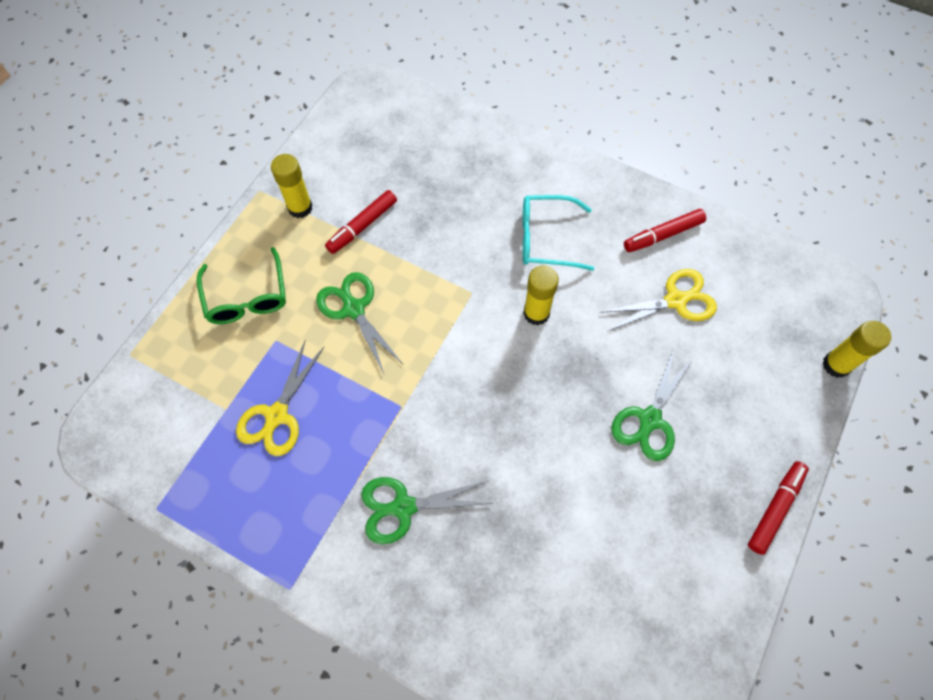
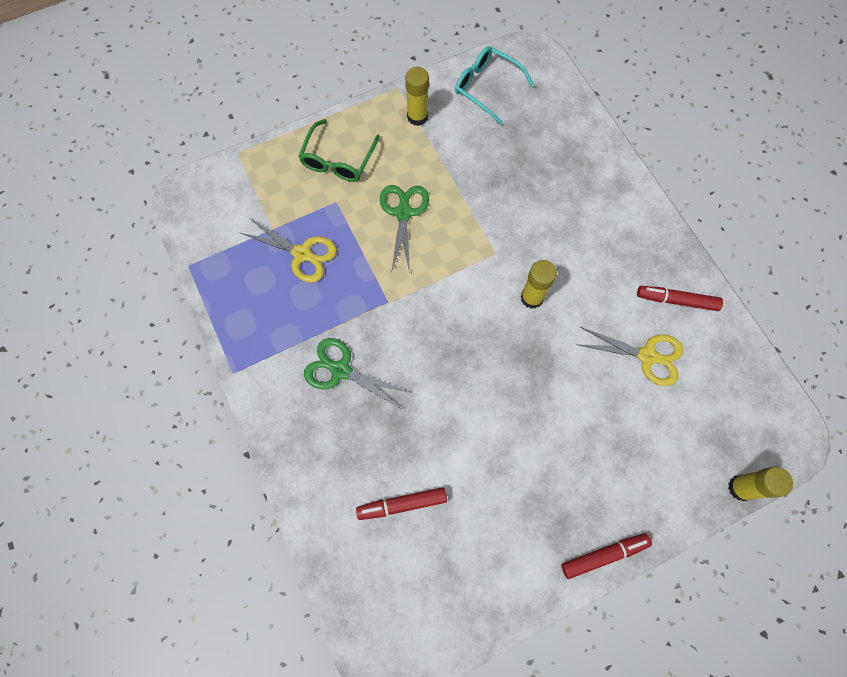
camera: 35 degrees right, 5 degrees up
(277, 415) = (302, 254): yellow scissors -> yellow scissors turned 120 degrees counterclockwise
(362, 226) = (452, 156): red marker -> red marker (402, 504)
(547, 239) = (581, 248): turquoise glasses -> turquoise glasses (487, 87)
(650, 419) = (558, 428): green scissors -> none

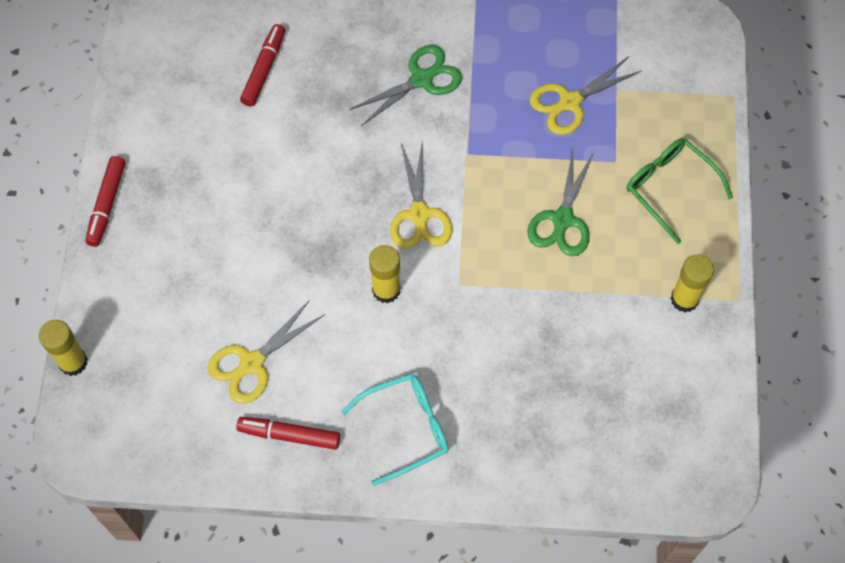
camera: 120 degrees right, 5 degrees down
(403, 213) = (562, 219): green scissors -> green scissors turned 75 degrees clockwise
(459, 308) = (419, 214): none -> yellow scissors
(487, 87) = (686, 401): turquoise glasses -> turquoise glasses (405, 428)
(676, 300) = (289, 435): red marker -> red marker turned 120 degrees counterclockwise

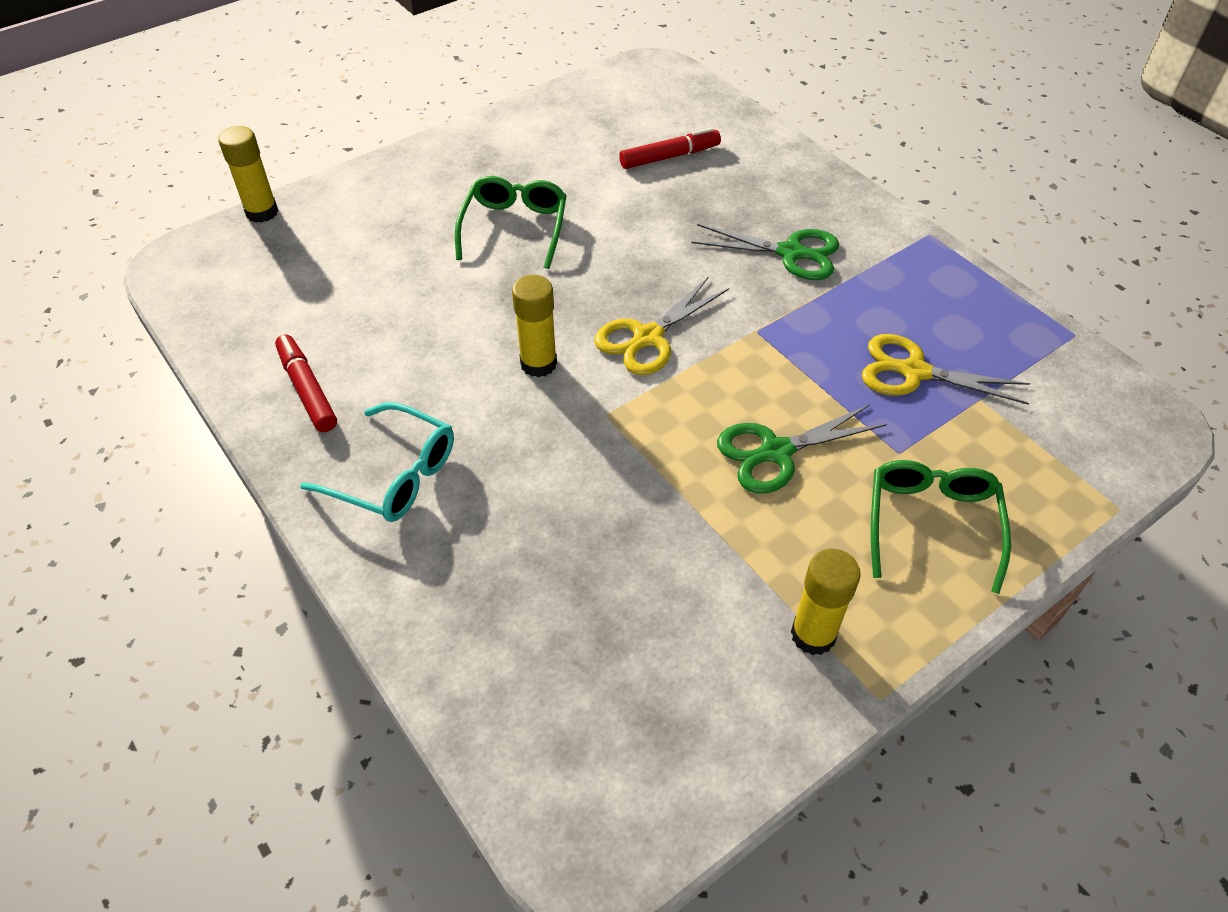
camera: 50 degrees right, 15 degrees down
(107, 204) = (434, 148): red marker -> none
(247, 215) = (514, 228): none -> green glasses
(252, 363) = (364, 318): yellow scissors -> none

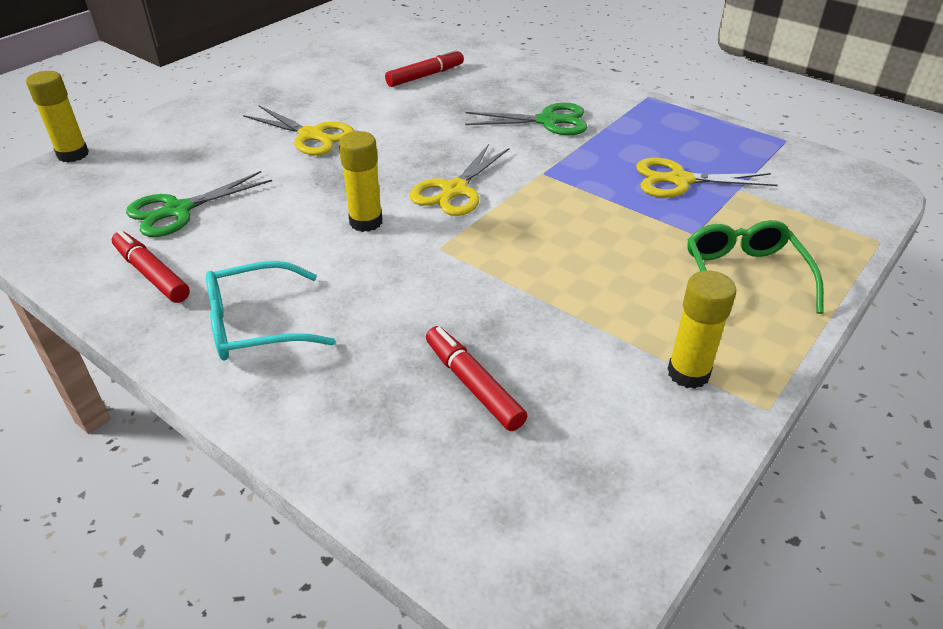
camera: 15 degrees left, 10 degrees down
(393, 475) = (257, 324): turquoise glasses -> turquoise glasses turned 150 degrees clockwise
(514, 228) = (311, 135): green glasses -> yellow scissors
(584, 596) = (473, 385): none -> red marker
(776, 452) = (596, 249): green scissors -> green scissors (178, 210)

